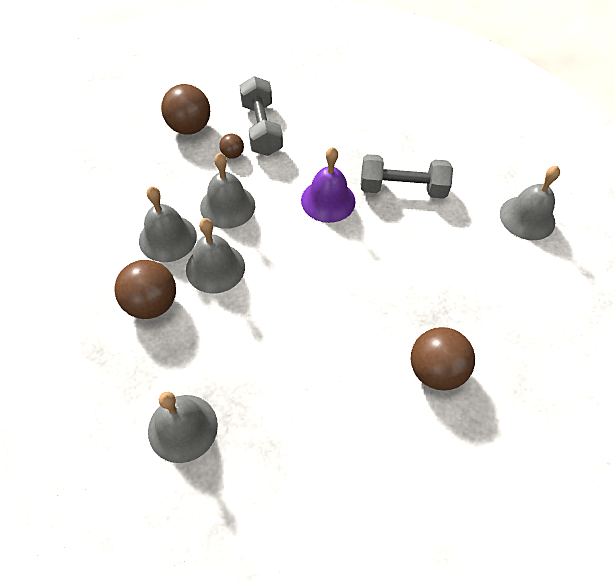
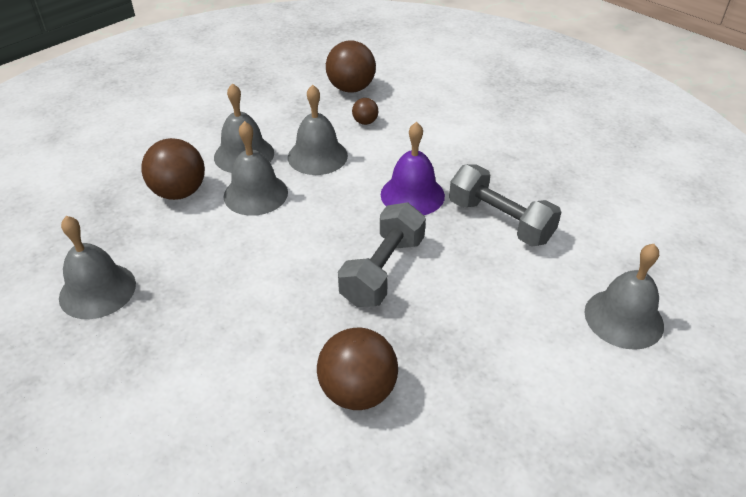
camera: 40 degrees right, 15 degrees down
(261, 129) = (412, 115): grey dumbbell -> grey dumbbell (383, 270)

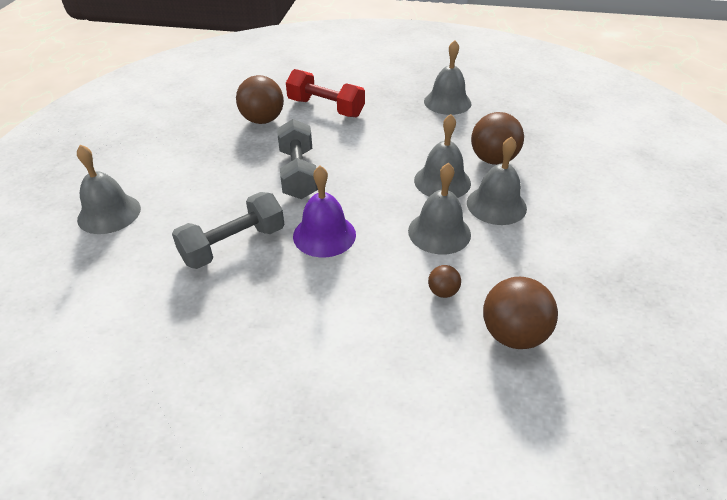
camera: 145 degrees right, 0 degrees up
(251, 368) = (326, 108): none -> red dumbbell
(500, 221) = (233, 245): grey dumbbell -> grey dumbbell turned 45 degrees counterclockwise

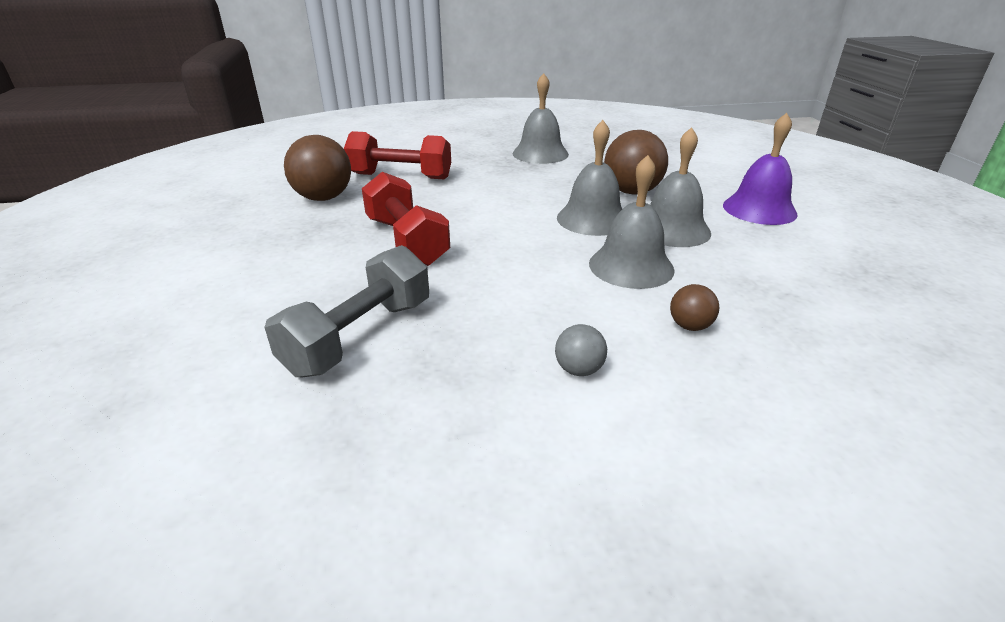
camera: 20 degrees left, 10 degrees down
(109, 213) = (123, 339): grey bell -> none
(298, 174) = (406, 241): grey dumbbell -> red dumbbell
(324, 235) = (487, 298): purple bell -> purple bell (759, 209)
(348, 304) = (579, 370): none -> grey ball
(513, 334) = (814, 352): brown ball -> none

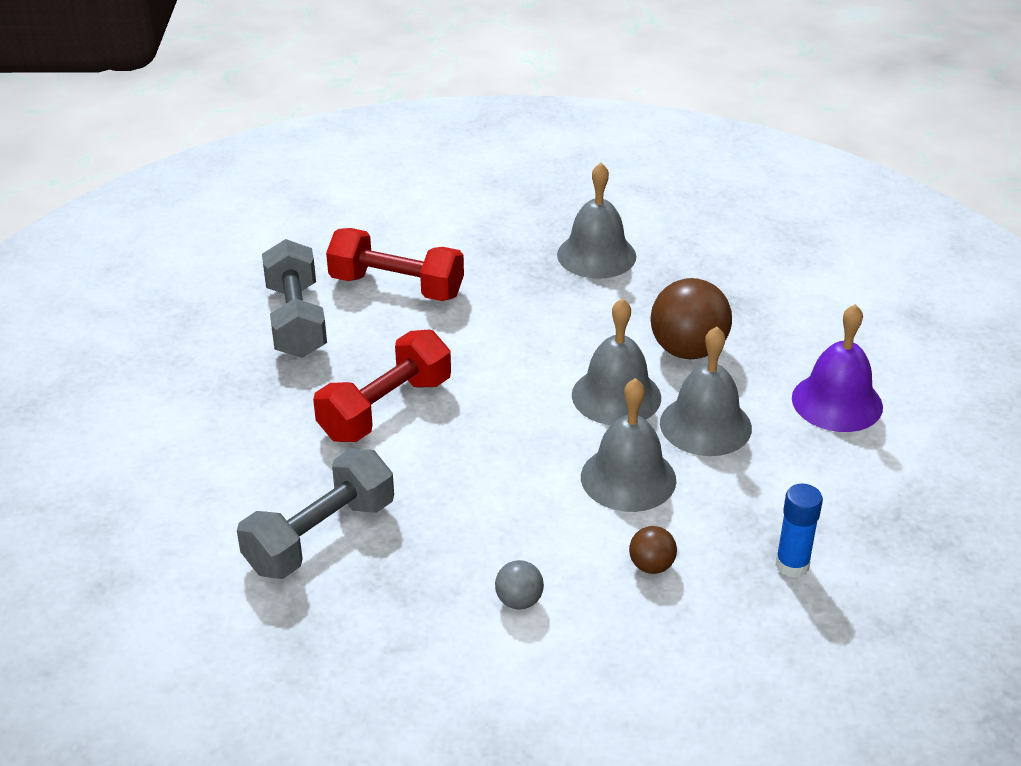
camera: 10 degrees right, 5 degrees up
(323, 198) = (296, 321): brown ball -> grey dumbbell
(406, 241) = (385, 409): red dumbbell -> red dumbbell turned 60 degrees clockwise
(812, 312) = (792, 565): none -> blue glue stick

